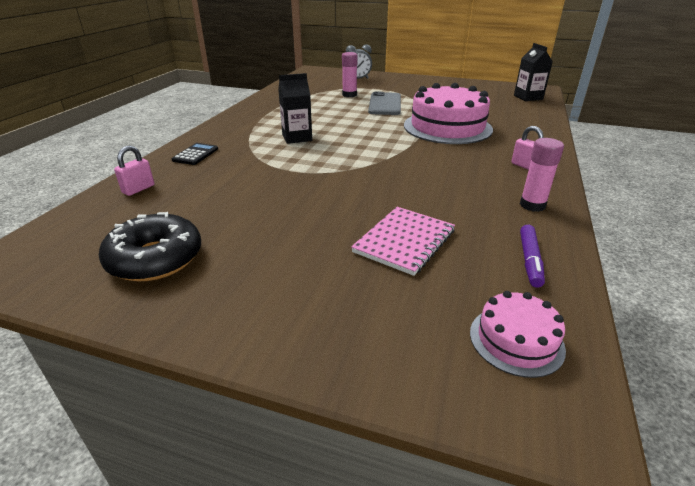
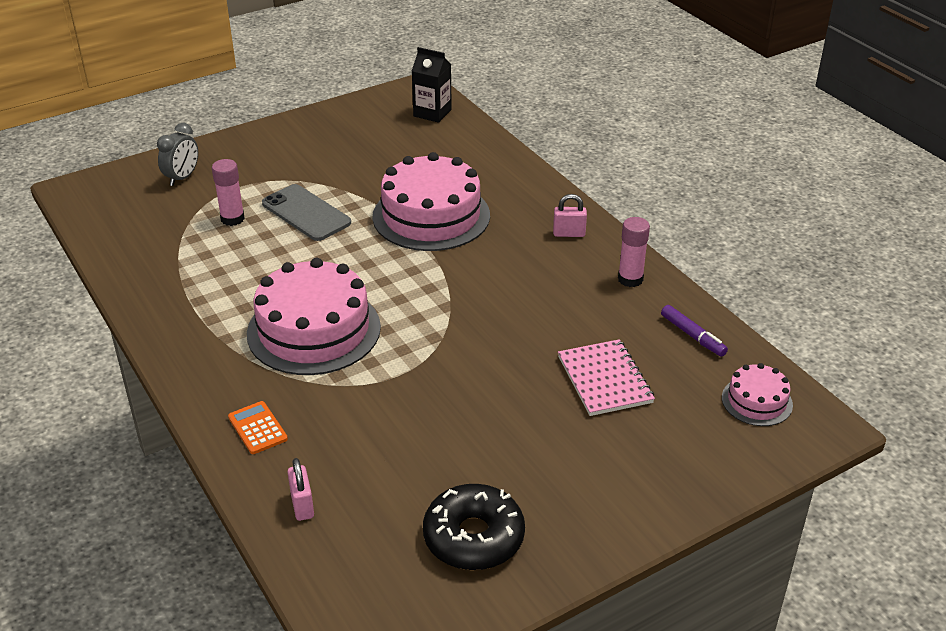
camera: 50 degrees left, 5 degrees up
(195, 154) = (257, 428): black calculator -> orange calculator
(297, 137) = (314, 330): black carton -> pink cake

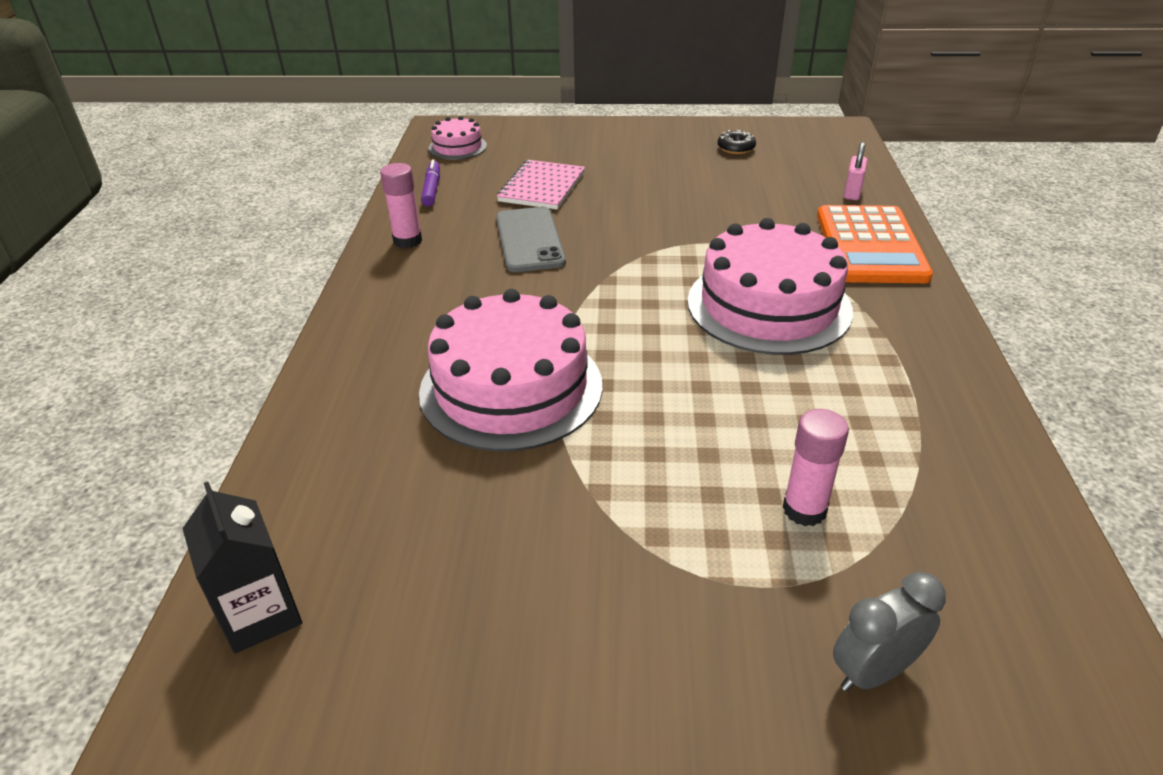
camera: 145 degrees left, 0 degrees up
(257, 428) = (870, 246): orange calculator -> orange calculator, size x2.17
(306, 213) = (679, 468): grey phone -> grey phone (530, 240)
(473, 537) = (736, 148): black donut -> black donut, size x0.50
(569, 233) = (391, 302): pink padlock -> none

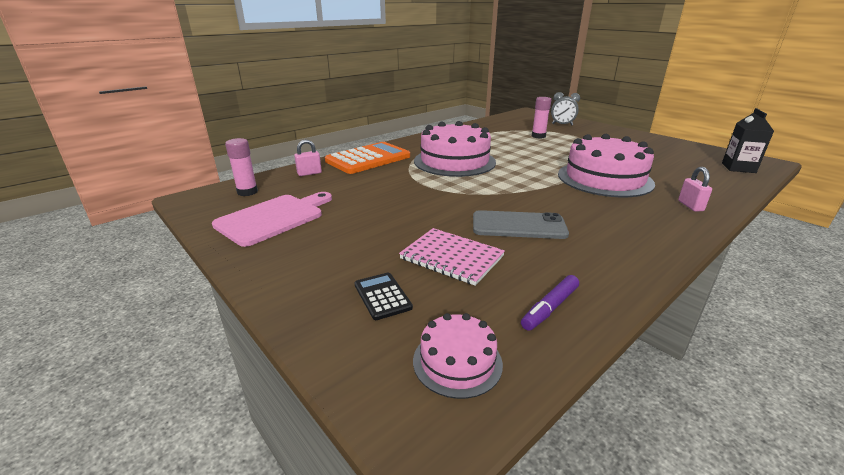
camera: 135 degrees left, 10 degrees down
(351, 379) = (690, 206): none -> pink padlock
(407, 241) = (613, 264): pink glue stick -> pink glue stick (247, 192)
(530, 240) = (518, 225): grey phone -> grey phone turned 60 degrees clockwise
(542, 187) = (452, 257): pink notebook -> pink notebook turned 60 degrees clockwise
(545, 149) = (382, 296): none -> black calculator
(736, 148) = (273, 218): black donut -> pink cutting board

